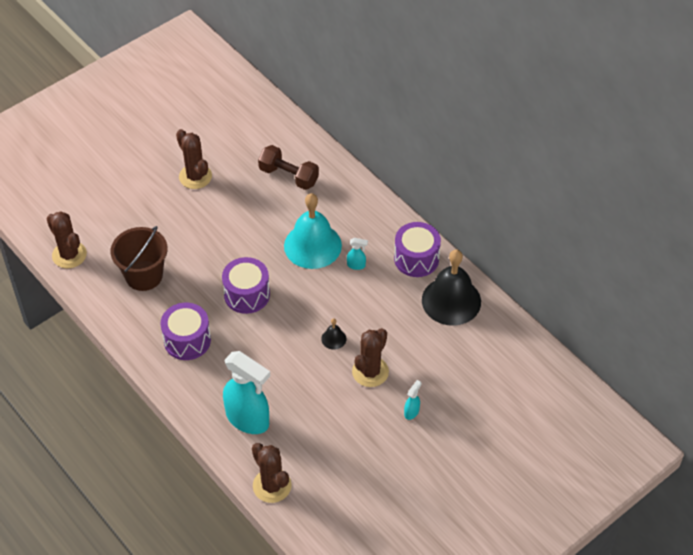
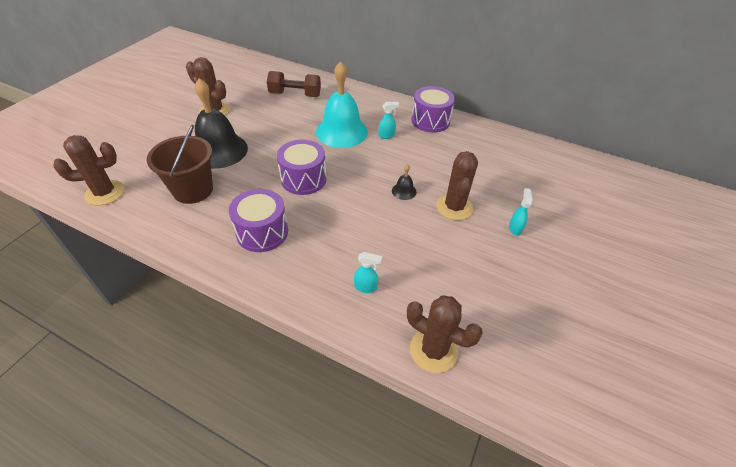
camera: 25 degrees left, 5 degrees down
(69, 255) = (105, 193): brown cactus -> brown cactus turned 45 degrees counterclockwise
(248, 419) = (366, 287): turquoise spray bottle -> turquoise spray bottle, size x0.41
(451, 301) = (478, 140): black bell -> black bell (219, 150)

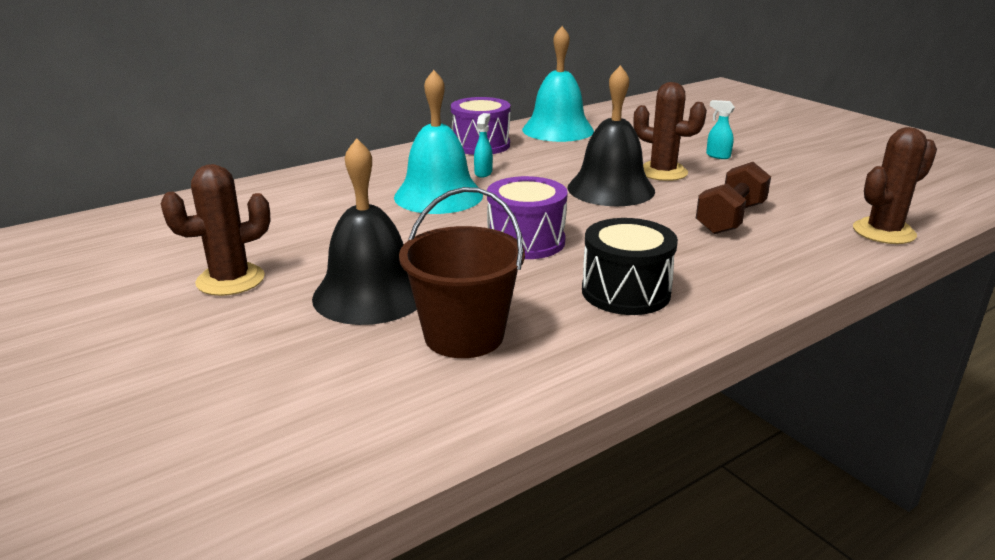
camera: 60 degrees left, 20 degrees down
(105, 193) = (371, 442): brown cactus -> none
(262, 232) = (626, 292): purple drum -> black drum
(295, 95) = (289, 207): brown dumbbell -> brown dumbbell (730, 218)
(366, 287) = (774, 245): turquoise spray bottle -> none
(404, 191) = (611, 189): black bell -> black bell, size x2.41
(489, 141) = (558, 130): none -> turquoise bell

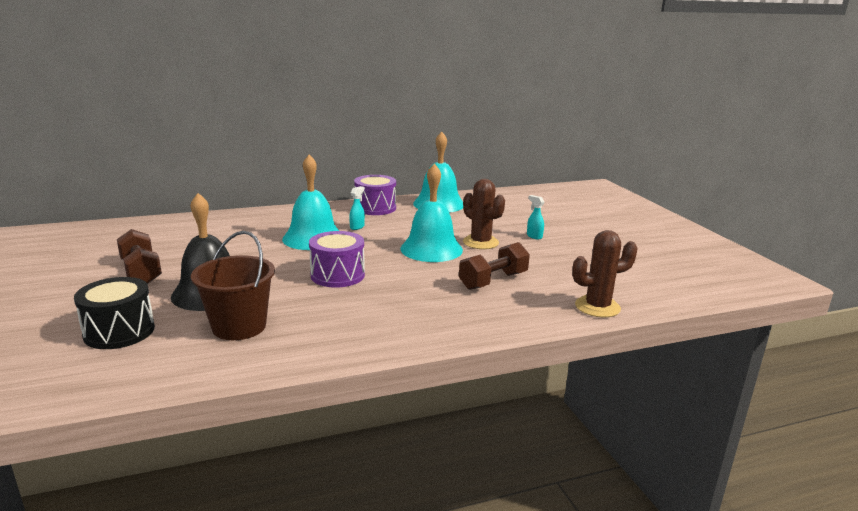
camera: 15 degrees right, 5 degrees down
(230, 280) = (141, 271): brown cactus -> brown dumbbell
(611, 189) = (431, 249): black bell -> turquoise bell
(626, 292) = (367, 317): black drum -> black drum (119, 331)

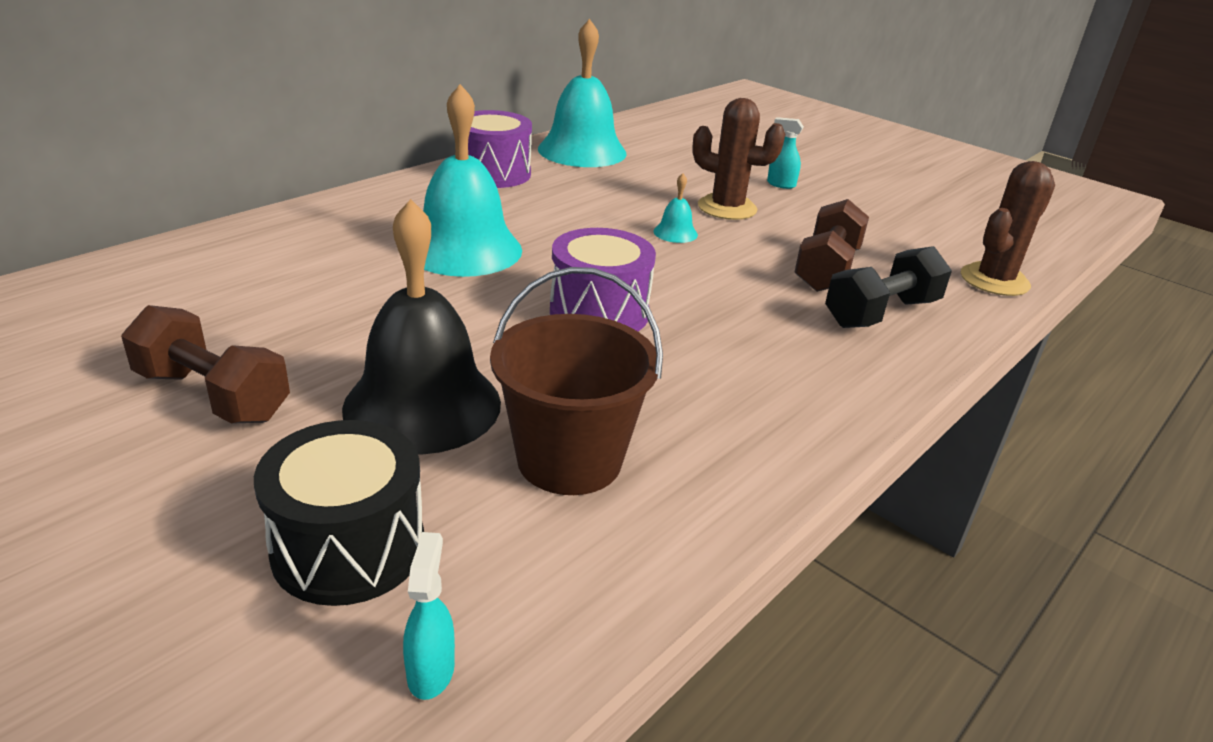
camera: 30 degrees left, 10 degrees up
(357, 227) = (510, 214): turquoise spray bottle -> turquoise spray bottle (431, 671)
(431, 249) = (675, 233): turquoise bell -> turquoise bell, size x0.42
(492, 307) = (881, 313): none -> black dumbbell

